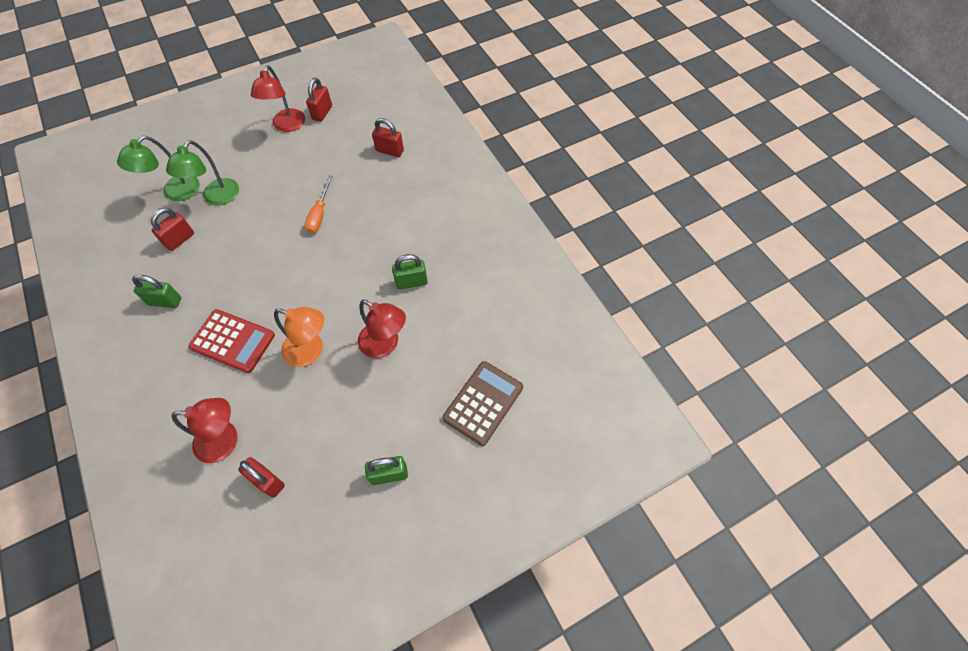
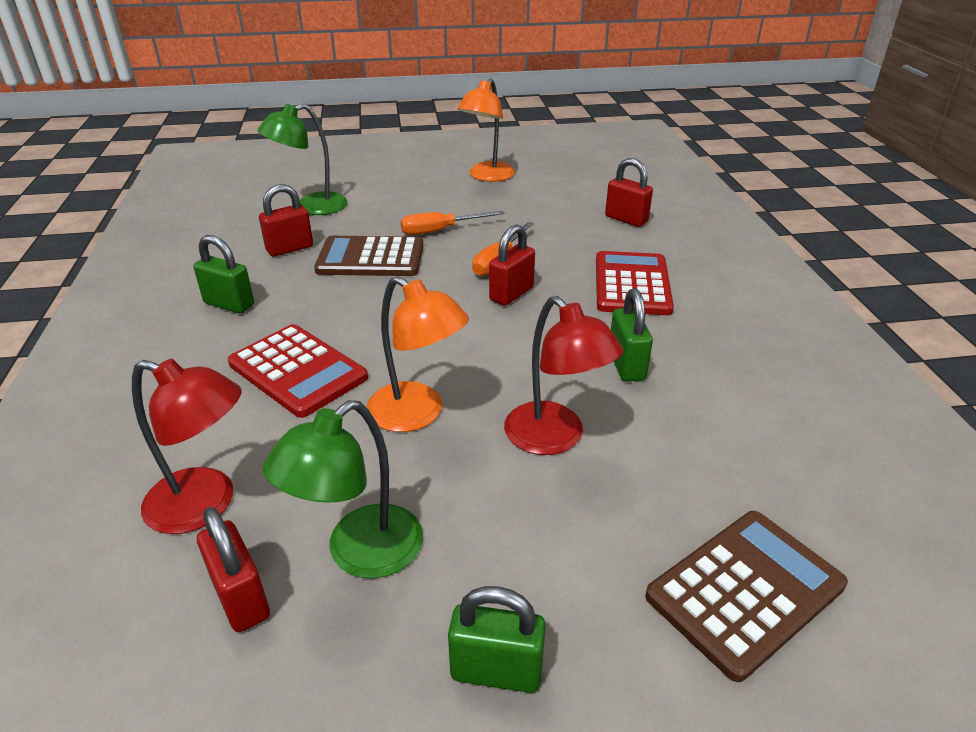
camera: 20 degrees right, 25 degrees down
(216, 198) = (362, 220): green lamp -> green lamp (360, 553)
(237, 234) = (370, 258): none -> brown calculator
(273, 194) = (440, 230): none -> orange screwdriver
(287, 126) = (487, 176): red lamp -> orange lamp
(322, 113) = (539, 173): red padlock -> red padlock (511, 294)
(404, 214) = (632, 284): none -> red calculator
(411, 282) = (626, 365): green padlock -> green padlock turned 75 degrees clockwise

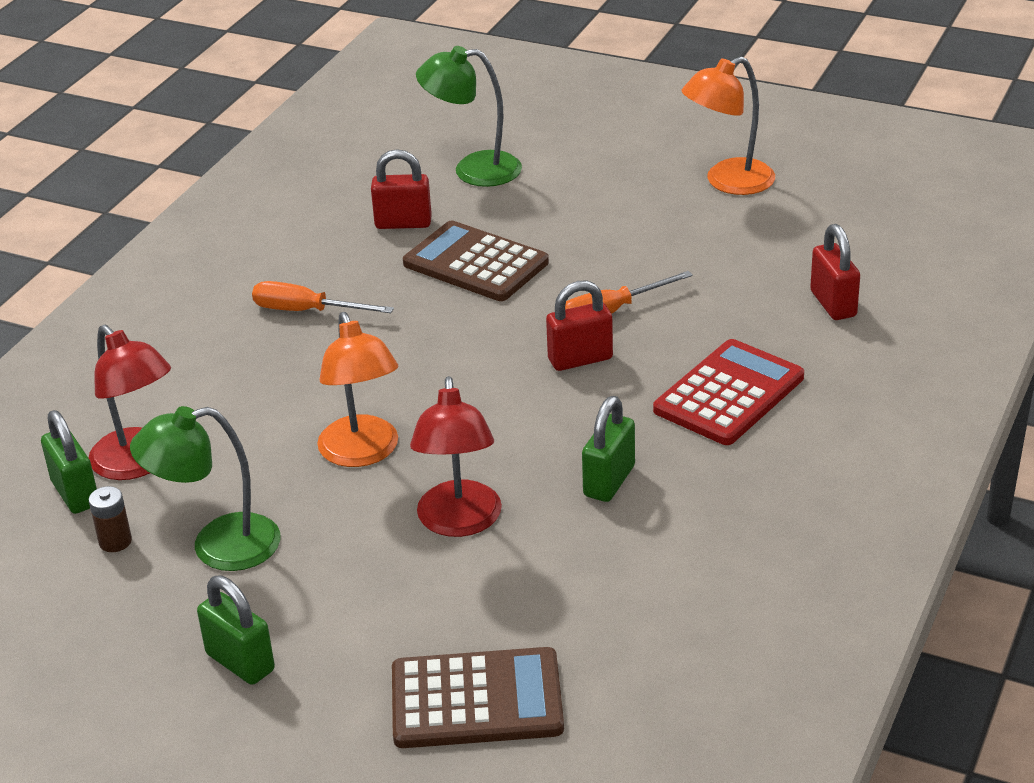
camera: 35 degrees right, 0 degrees up
(229, 304) = (293, 275): green padlock -> green padlock (75, 493)
(241, 598) = (115, 541): red padlock -> brown battery
(297, 371) = (297, 371): red calculator -> none
(440, 230) = (587, 249): orange screwdriver -> orange screwdriver (306, 311)

